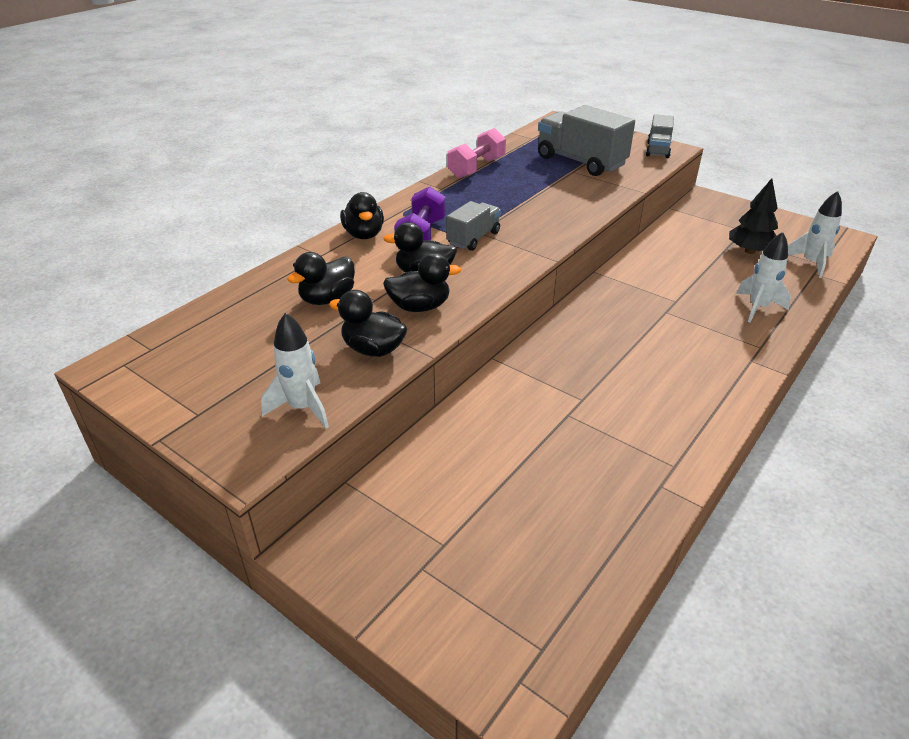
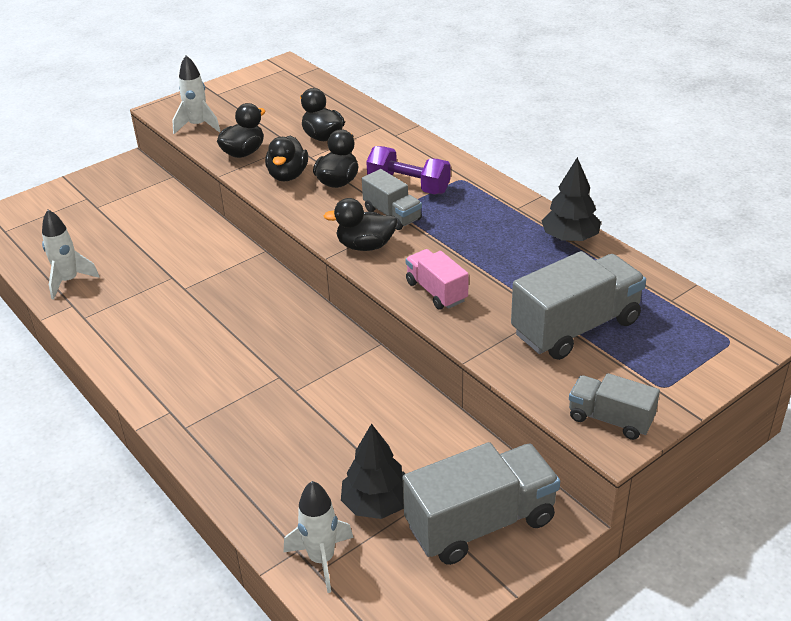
camera: 105 degrees right, 0 degrees up
(364, 234) = (424, 156): black duck -> black duck (365, 246)
(476, 168) = (570, 238): pink dumbbell -> black tree
(573, 208) = (436, 291): none -> pink truck
(730, 217) = (480, 523): none -> grey truck
(757, 308) = (250, 455): white rocket -> white rocket (69, 281)

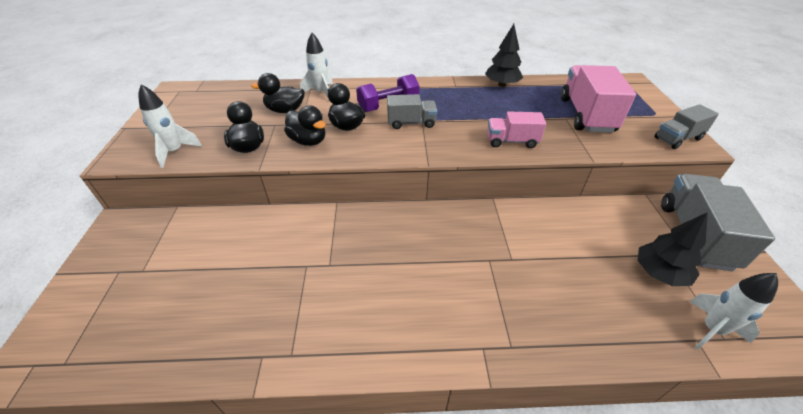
camera: 55 degrees left, 5 degrees up
(69, 281) = (222, 342): white rocket -> white rocket (321, 93)
(365, 246) = (433, 145): black duck -> none
(576, 327) = (586, 115): grey truck -> pink truck

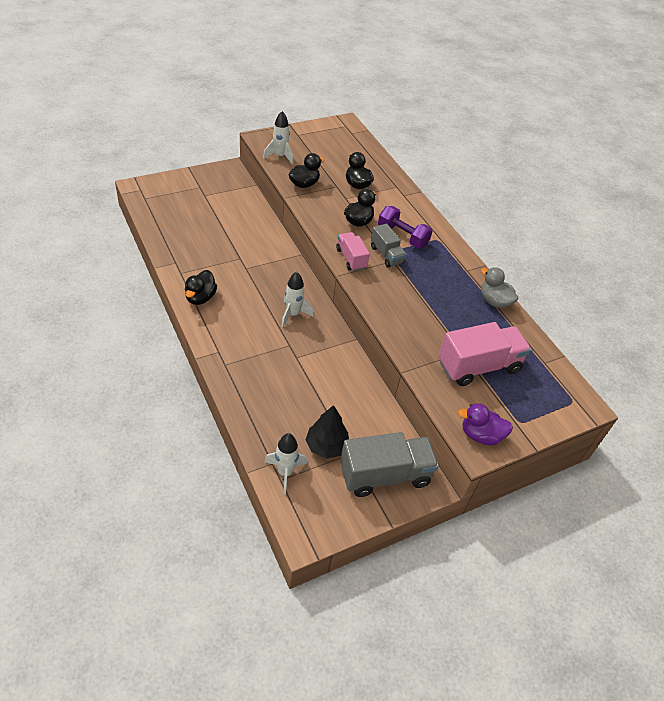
camera: 60 degrees right, 5 degrees up
(308, 141) = (328, 209): black duck -> black duck (200, 298)
(321, 93) = (394, 194): white rocket -> white rocket (293, 314)
(501, 84) = (494, 301): black tree -> grey duck
(511, 141) = (399, 318): pink truck -> pink truck (351, 259)
(677, 138) = (480, 435): grey truck -> purple duck

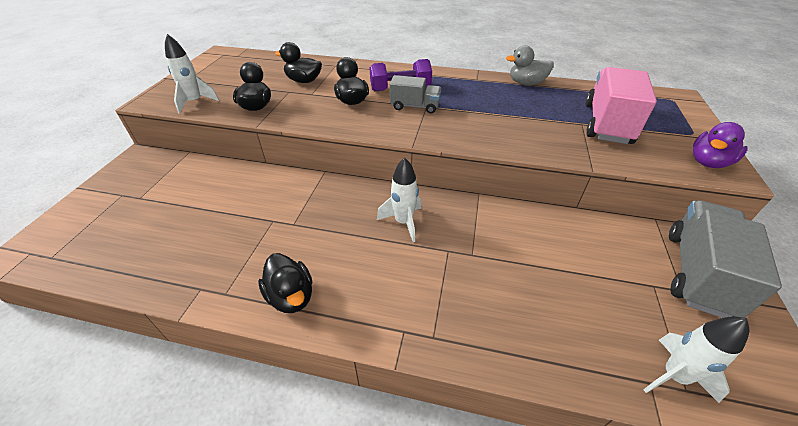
camera: 45 degrees left, 5 degrees down
(326, 446) = (634, 303): black tree -> none
(351, 259) = (397, 127): pink truck -> none

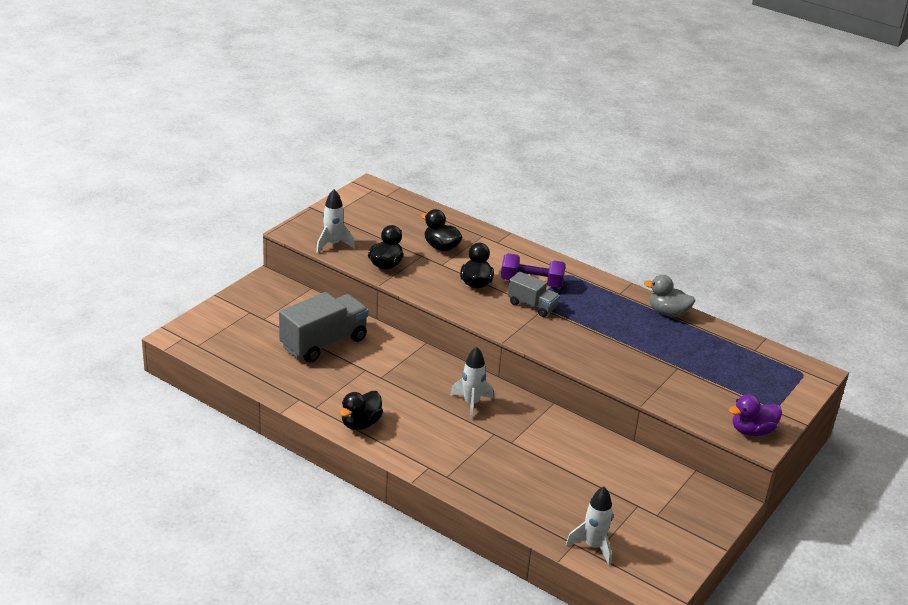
camera: 20 degrees right, 10 degrees down
(291, 296) = (360, 423): black duck -> black duck turned 45 degrees clockwise
(607, 124) = (702, 375): pink truck -> none
(697, 273) = (683, 510): grey truck -> grey truck (324, 343)

